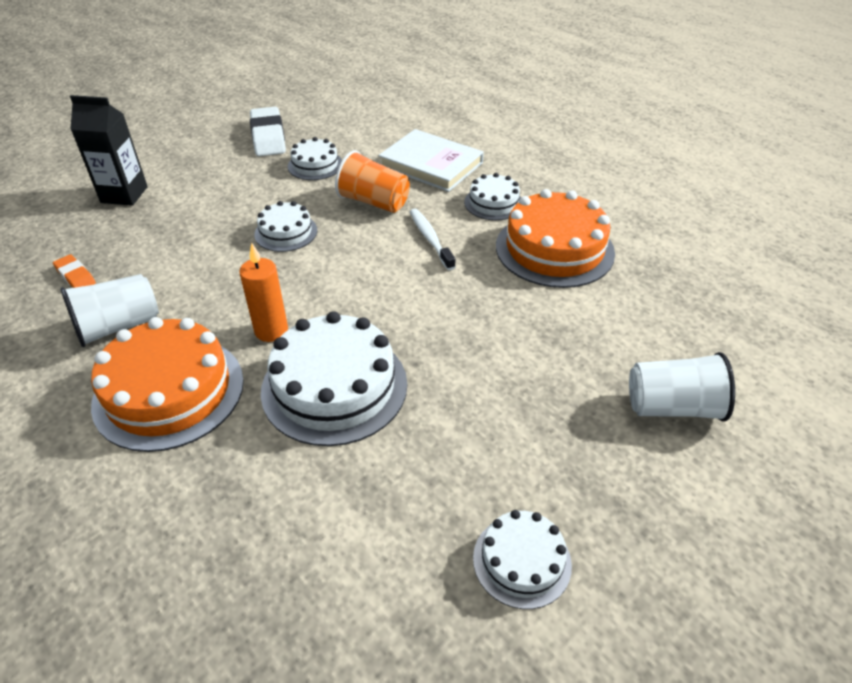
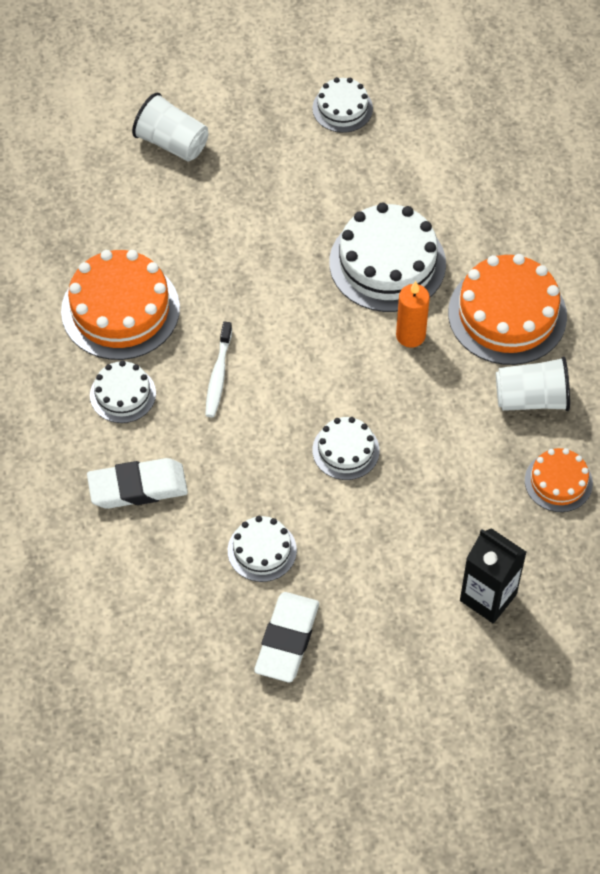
camera: 150 degrees left, 15 degrees up
(76, 276) = (558, 482): orange eraser -> orange cake
(374, 202) = (237, 454): orange cup -> none
(431, 164) = (138, 487): white book -> white eraser

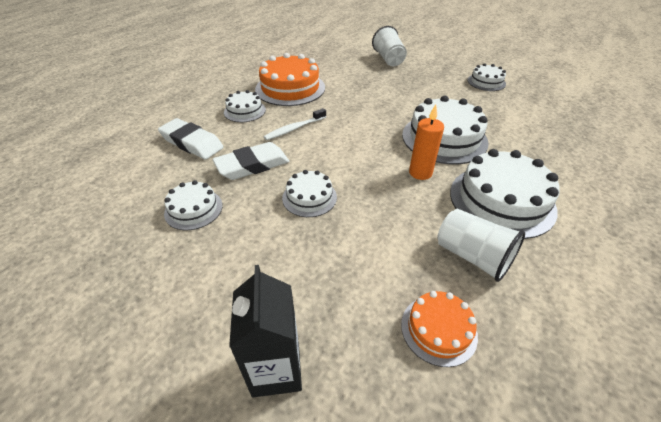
camera: 45 degrees right, 15 degrees down
(287, 640) = (124, 267): white eraser -> white eraser (252, 165)
(507, 314) = (501, 200): orange cake -> white cake

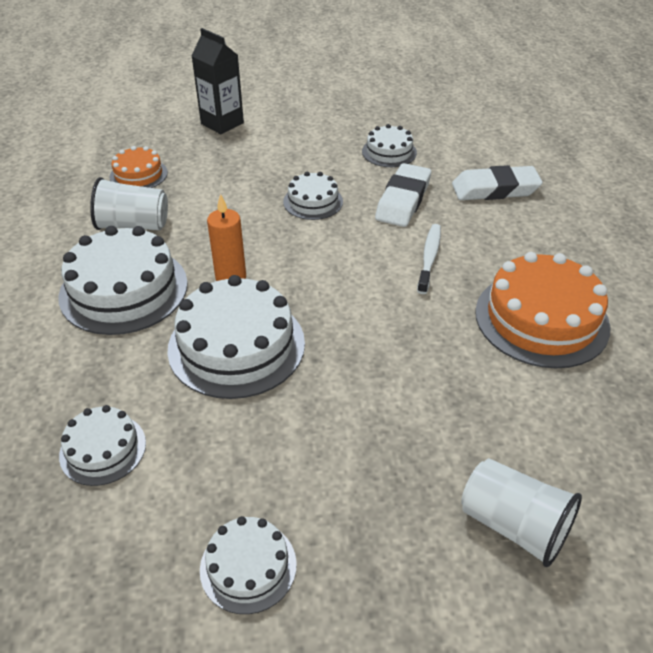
camera: 140 degrees right, 0 degrees up
(244, 111) = (522, 249): white cake -> white cake (103, 449)

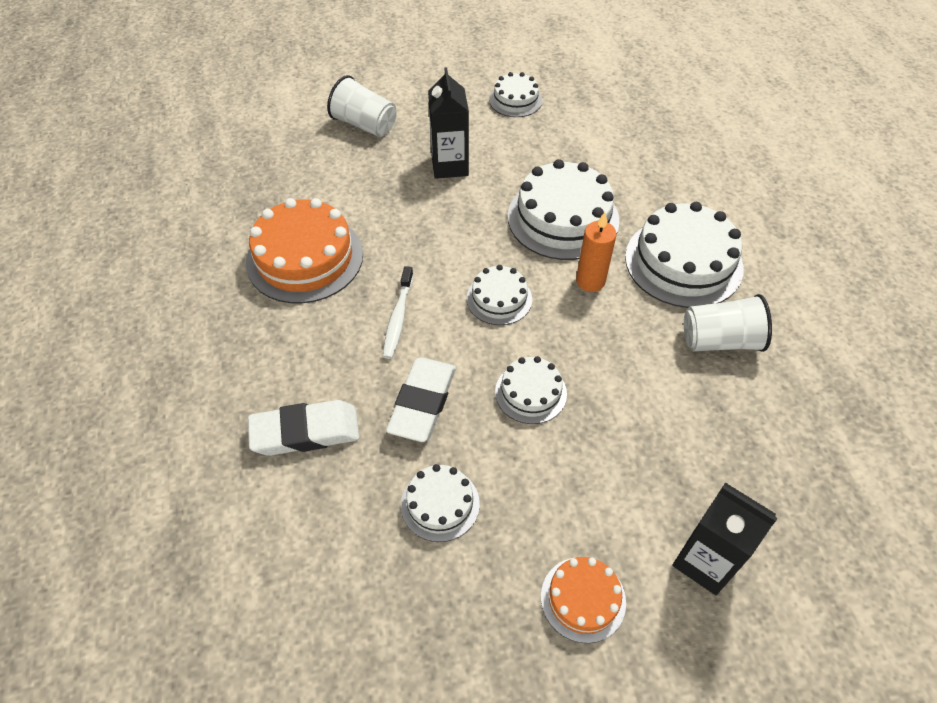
camera: 175 degrees right, 10 degrees up
(103, 449) = (627, 146): white cake -> white cake (499, 299)
(138, 175) = (763, 426): orange cake -> orange cake (583, 599)
(373, 432) = (449, 166): none -> black carton

